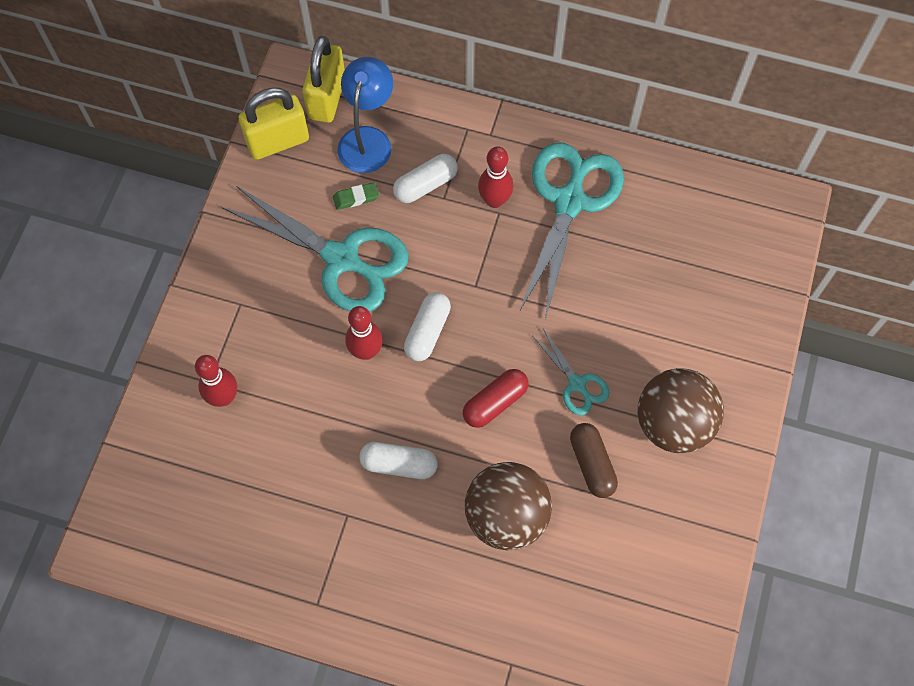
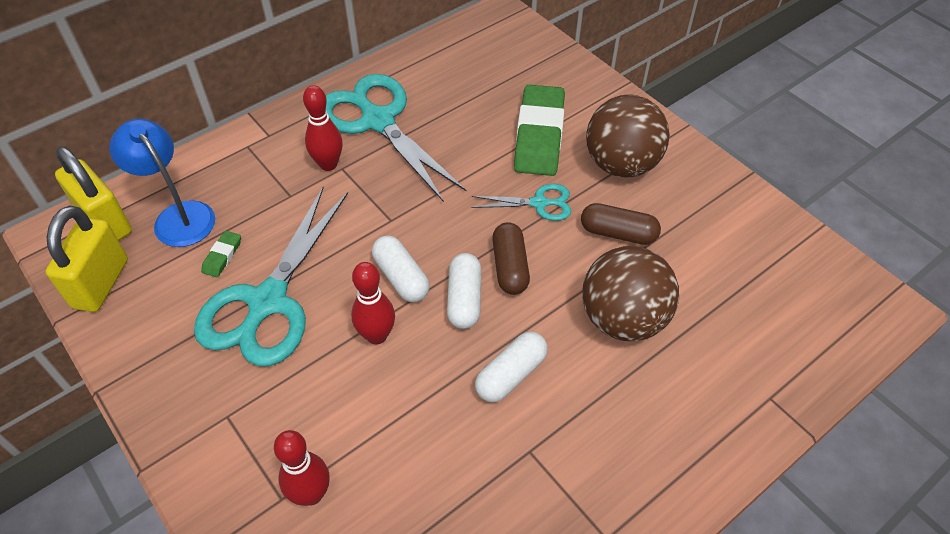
camera: 55 degrees left, 15 degrees down
(341, 258) = (268, 301): turquoise scissors -> turquoise scissors turned 135 degrees clockwise
(425, 185) = (265, 201): white capsule -> white capsule (464, 299)
(495, 402) = (510, 267): red capsule -> brown capsule
(655, 337) = (539, 135): none -> green eraser

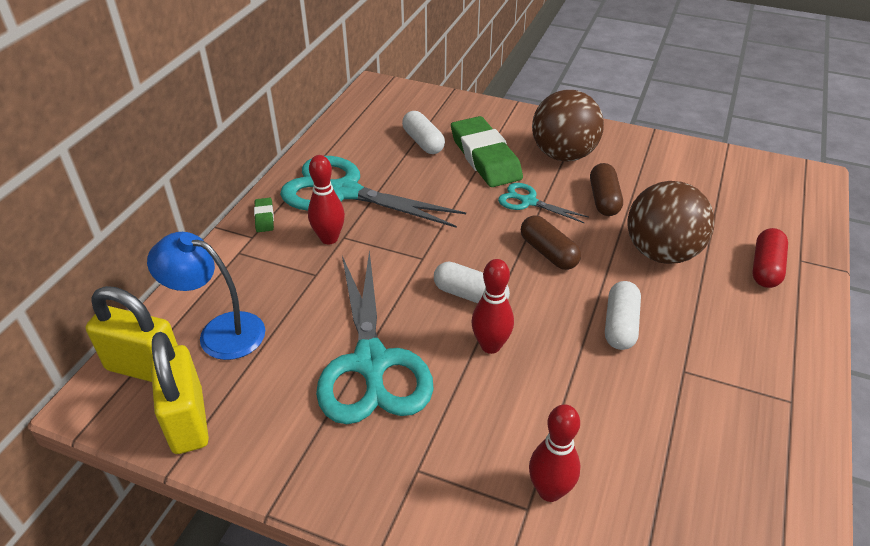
camera: 30 degrees left, 10 degrees down
(222, 256) = (294, 346): green eraser -> green eraser (264, 217)
(464, 299) = (535, 289): white capsule -> white capsule (423, 142)
(539, 203) = (528, 202): turquoise scissors -> turquoise scissors turned 120 degrees counterclockwise
(618, 233) = (604, 199): brown capsule -> brown capsule turned 75 degrees counterclockwise
(720, 388) = (765, 268): none -> red capsule

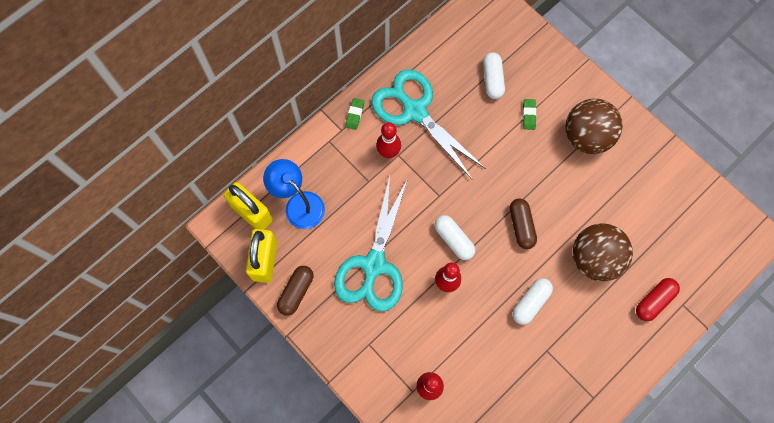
camera: 25 degrees right, 30 degrees up
(485, 157) = (529, 115): green eraser -> green eraser, size x0.42
(528, 202) = (534, 174): turquoise scissors -> none
(604, 199) = (587, 194): brown capsule -> brown capsule (296, 292)

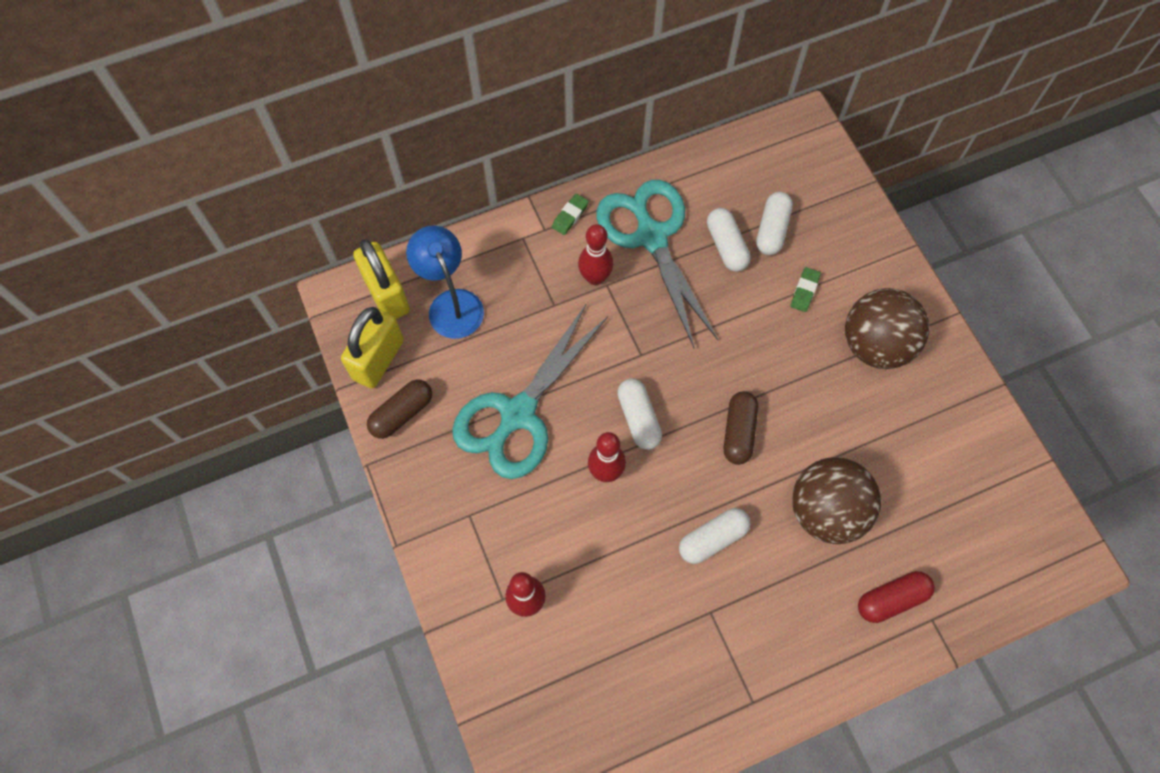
camera: 20 degrees right, 5 degrees down
(467, 101) = (726, 246): none -> white capsule

